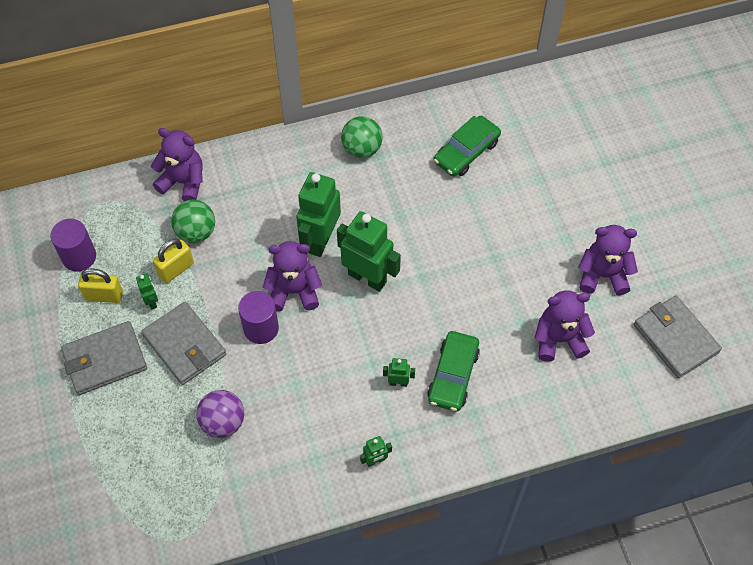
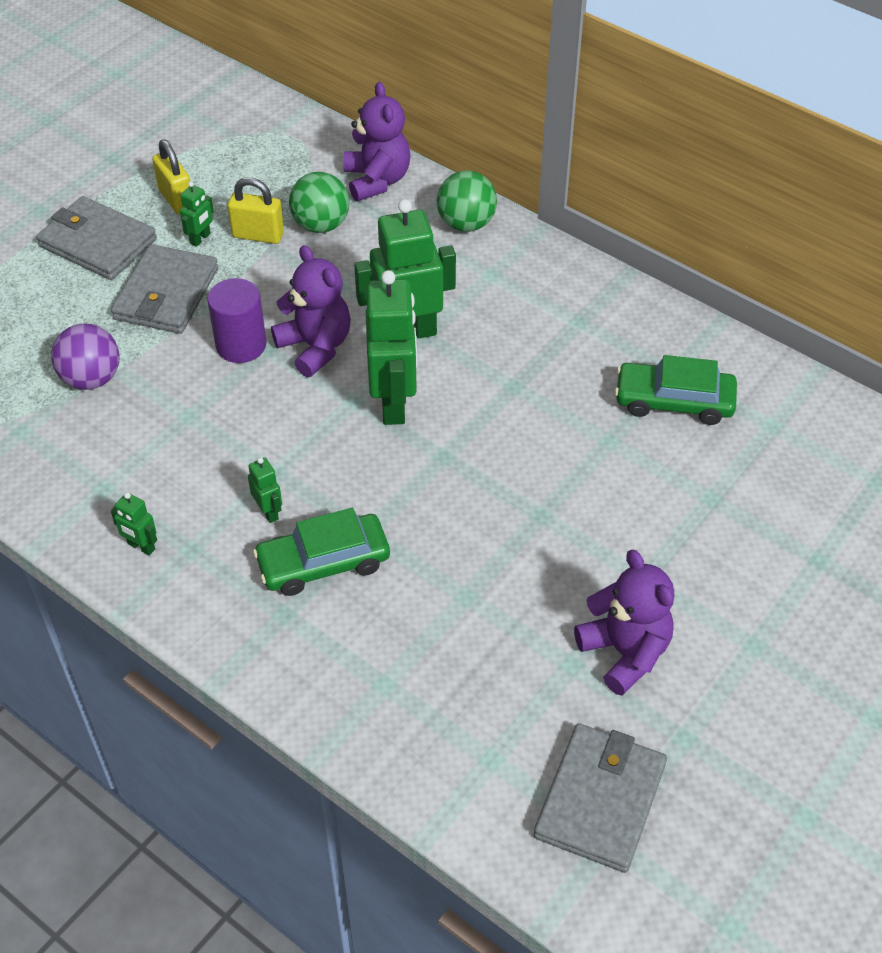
camera: 55 degrees right, 10 degrees down
(79, 257) = (208, 156): purple cylinder -> none
(362, 149) = (574, 301): green ball -> green ball (466, 224)
(559, 339) = (475, 653): purple teddy bear -> none

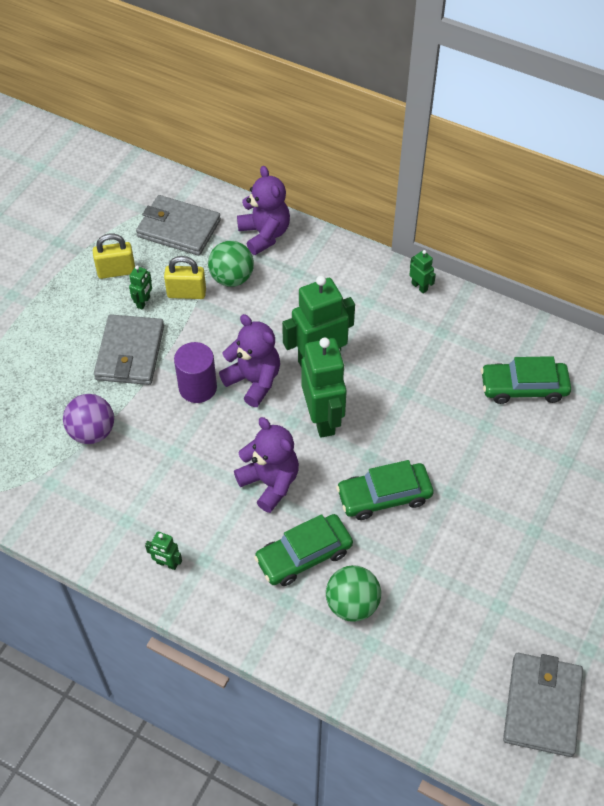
camera: 10 degrees left, 5 degrees up
(97, 243) = (65, 316): grey wallet -> grey wallet (178, 228)
(176, 200) = (116, 271): yellow padlock -> yellow padlock turned 60 degrees counterclockwise
(268, 512) = (253, 521): green robot -> green robot (419, 287)
(450, 506) = (384, 496): none -> green car
(466, 224) = (340, 262): green ball -> green ball (352, 604)
(625, 652) = (533, 590): purple teddy bear -> purple teddy bear (270, 482)

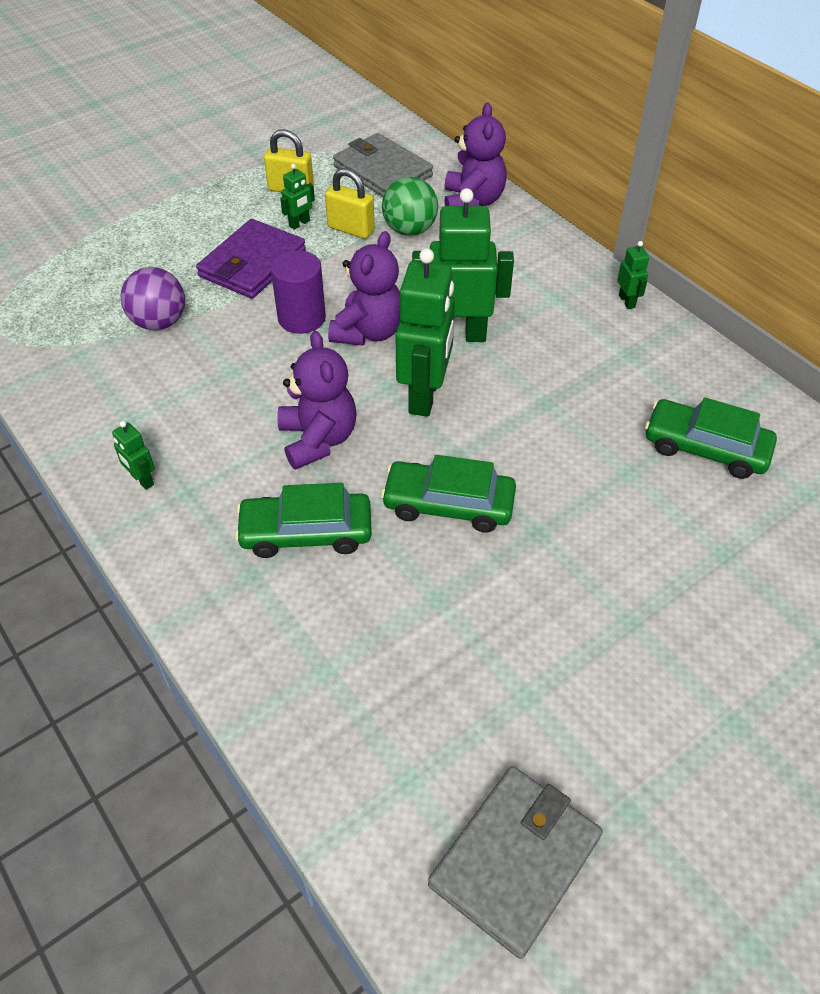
camera: 25 degrees right, 5 degrees down
(130, 353) = (252, 263): grey wallet -> purple wallet
(254, 381) = (369, 332): purple teddy bear -> purple teddy bear turned 45 degrees clockwise
(352, 604) = (329, 613): green ball -> none

